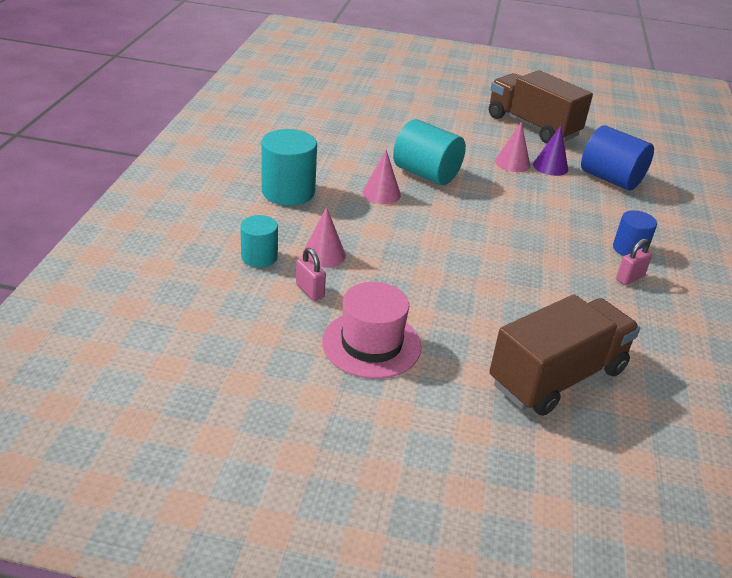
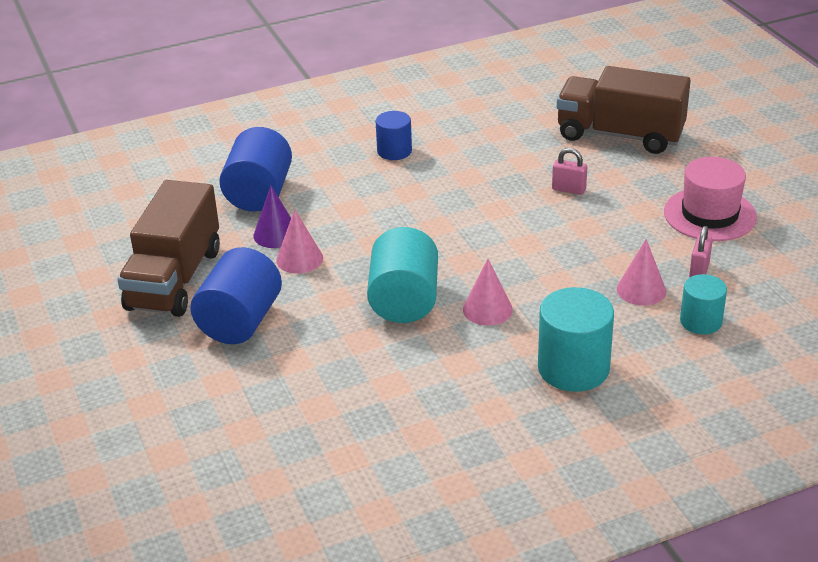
camera: 120 degrees left, 0 degrees up
(467, 128) = (240, 322): none -> blue cylinder
(629, 278) = (443, 140): pink padlock -> pink padlock (568, 189)

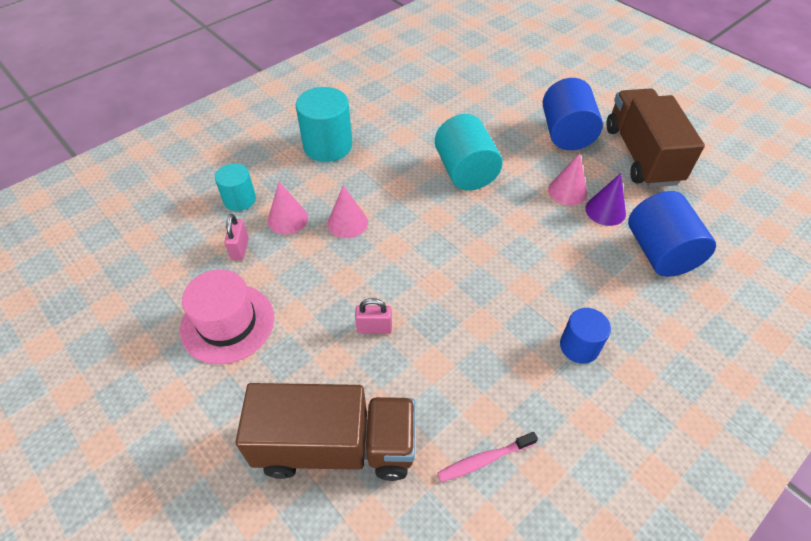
camera: 160 degrees right, 15 degrees up
(487, 309) = (401, 177): pink cone -> pink cone (347, 222)
(511, 114) = (484, 460): none -> pink toothbrush

